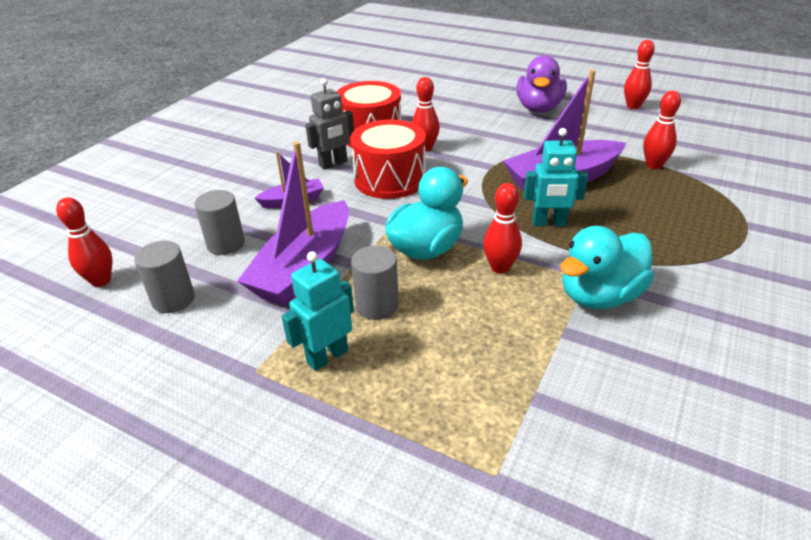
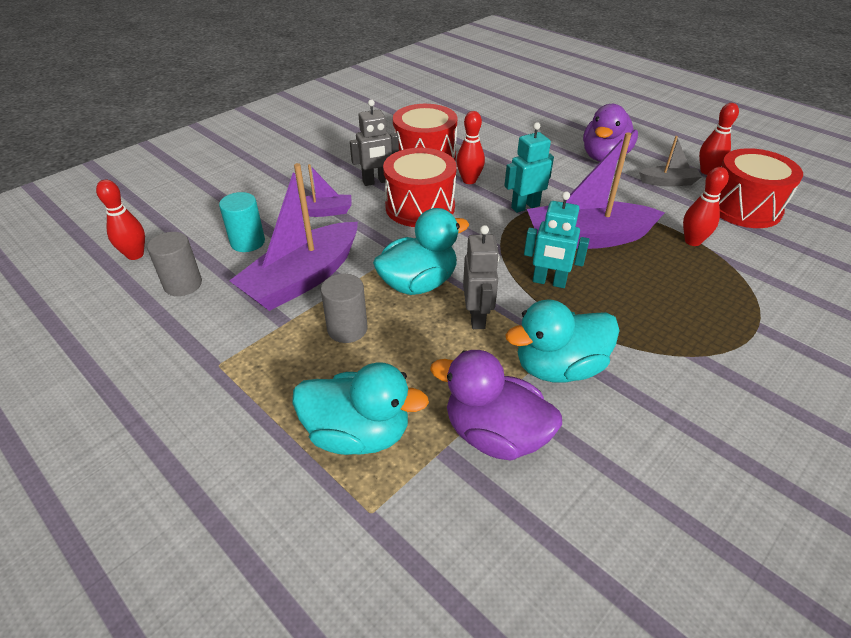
camera: 15 degrees right, 5 degrees up
(226, 244) = (247, 242): grey cylinder -> turquoise cylinder
(327, 356) = (282, 366): turquoise robot -> turquoise robot (525, 206)
(442, 403) = (358, 434): none -> turquoise duck
(500, 267) = (477, 317): red bowling pin -> grey robot
(575, 370) = (495, 435): none -> purple duck
(605, 120) = (668, 182): none -> grey boat
(680, 131) = (744, 208): none -> red drum

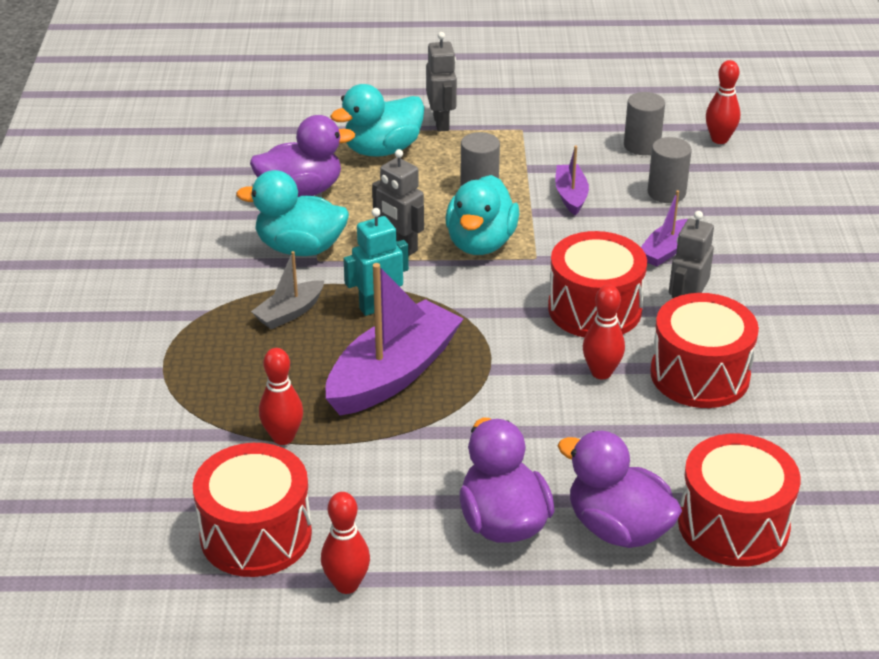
camera: 135 degrees right, 5 degrees down
(247, 242) = (666, 193): turquoise cylinder -> grey cylinder
(259, 428) = (441, 123): none -> grey robot
(302, 279) = (571, 196): purple boat -> purple boat, size x0.50
(505, 116) = (733, 525): none -> red drum
(525, 206) = (498, 375): turquoise robot -> none
(554, 134) = (618, 528): none -> purple duck
(559, 367) = (300, 248): turquoise duck -> turquoise duck turned 105 degrees counterclockwise
(668, 182) = (380, 524): grey boat -> grey boat (290, 313)

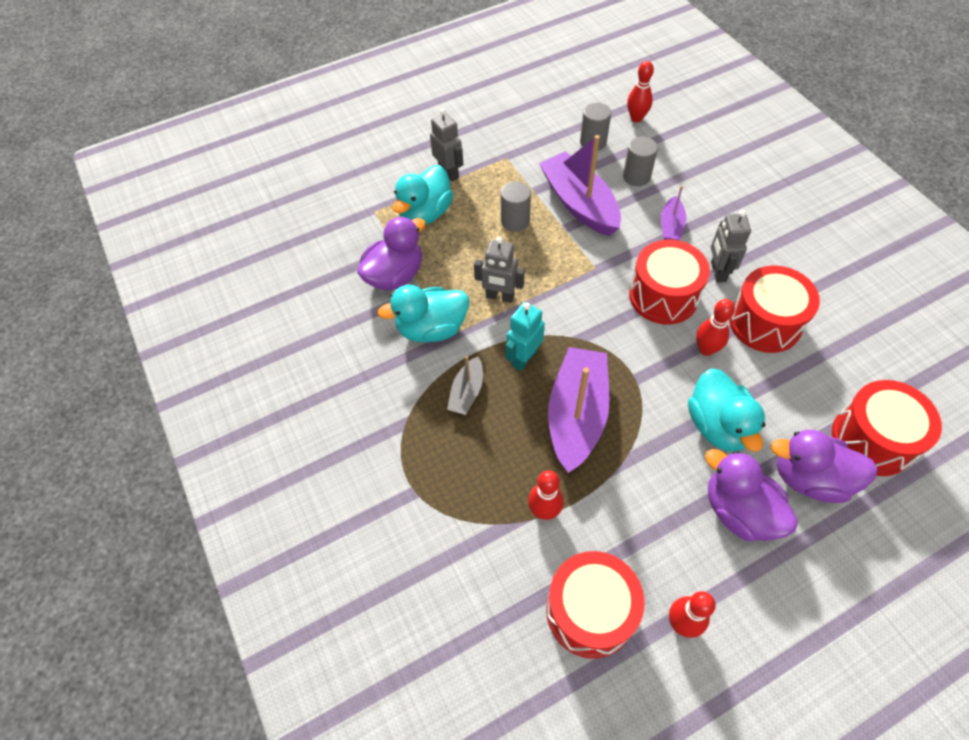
camera: 25 degrees left, 20 degrees up
(480, 243) = (551, 270): turquoise duck -> turquoise duck (718, 425)
(571, 196) = (579, 204): purple boat -> purple boat, size x1.99

